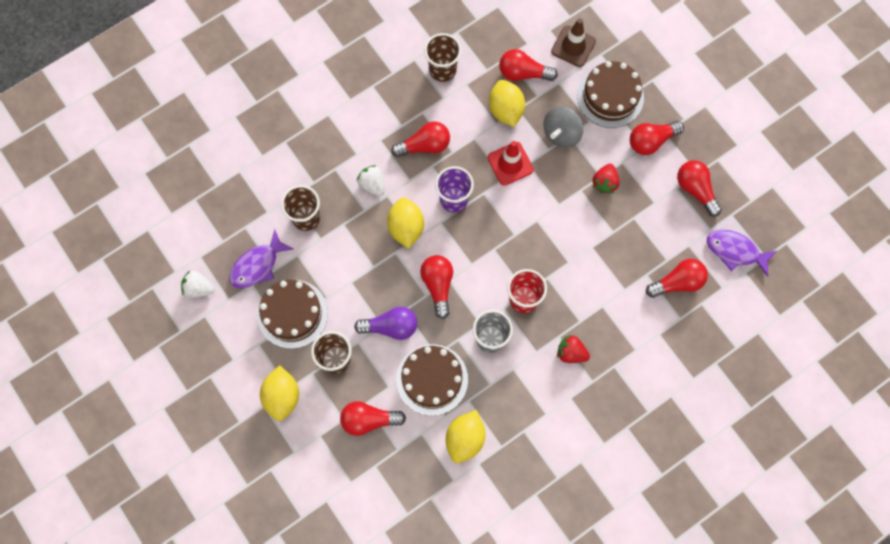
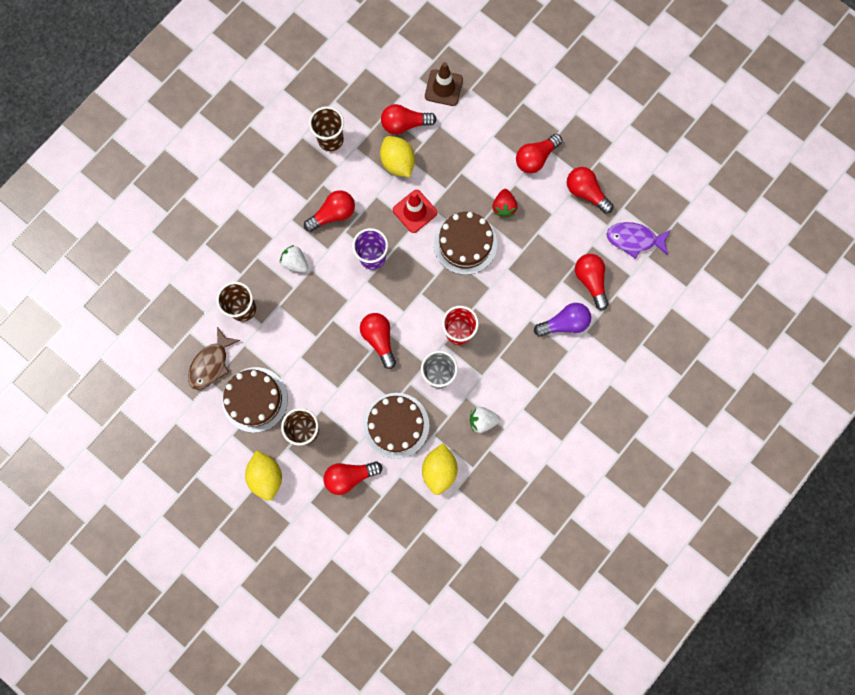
camera: 15 degrees left, 5 degrees up
(198, 288) = (163, 399): white strawberry -> white strawberry (482, 420)
(257, 265) = (211, 364): purple fish -> brown fish
(390, 327) = (347, 388): purple light bulb -> purple light bulb (564, 323)
(406, 228) = (336, 294): yellow lemon -> none
(561, 133) = (453, 172): grey spinning top -> none
(571, 353) = (513, 369): red strawberry -> none
(610, 96) = (489, 126): brown cake -> brown cake (465, 243)
(677, 282) = (590, 281): red light bulb -> red light bulb turned 75 degrees counterclockwise

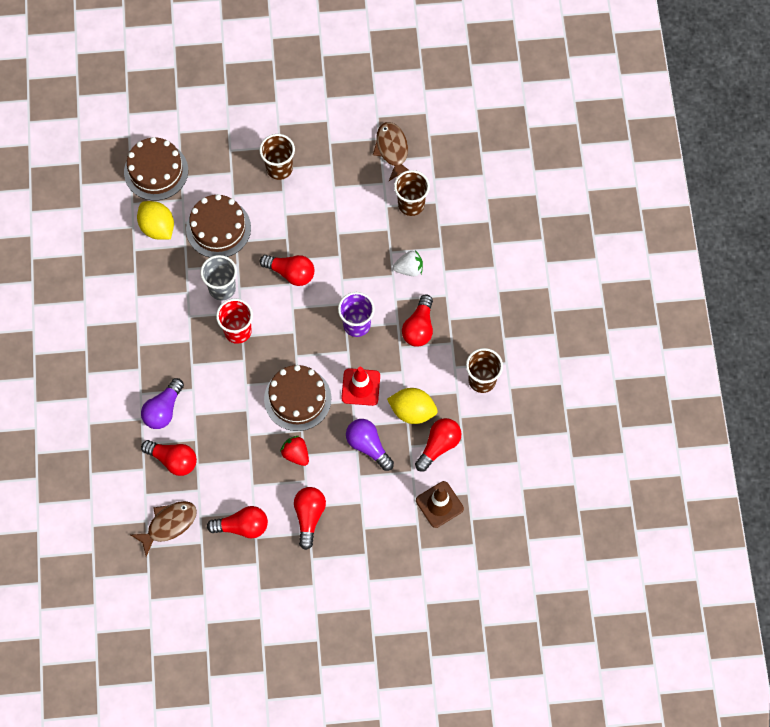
camera: 135 degrees right, 10 degrees down
(255, 399) = (336, 156): brown cake -> brown cake (156, 171)
(266, 476) = (275, 117): yellow lemon -> none
(350, 476) = (217, 168): red light bulb -> none
(450, 167) = (368, 446): none -> purple light bulb
(482, 420) = (159, 287): white strawberry -> none
(634, 239) = (168, 525): purple fish -> brown fish

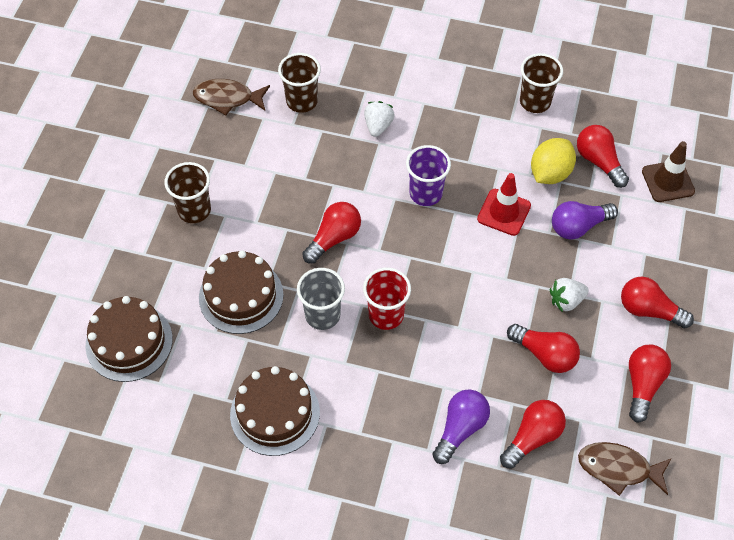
camera: 70 degrees left, 10 degrees down
(157, 227) = (207, 363): yellow lemon -> none
(163, 410) = (460, 429): purple light bulb -> purple light bulb turned 105 degrees counterclockwise
(168, 525) = (618, 468): brown fish -> brown fish turned 60 degrees counterclockwise
(296, 454) = (566, 301): red strawberry -> white strawberry
(297, 399) = (496, 278): brown cake -> brown cake (275, 413)
(419, 327) = (452, 138): red light bulb -> red light bulb (544, 354)

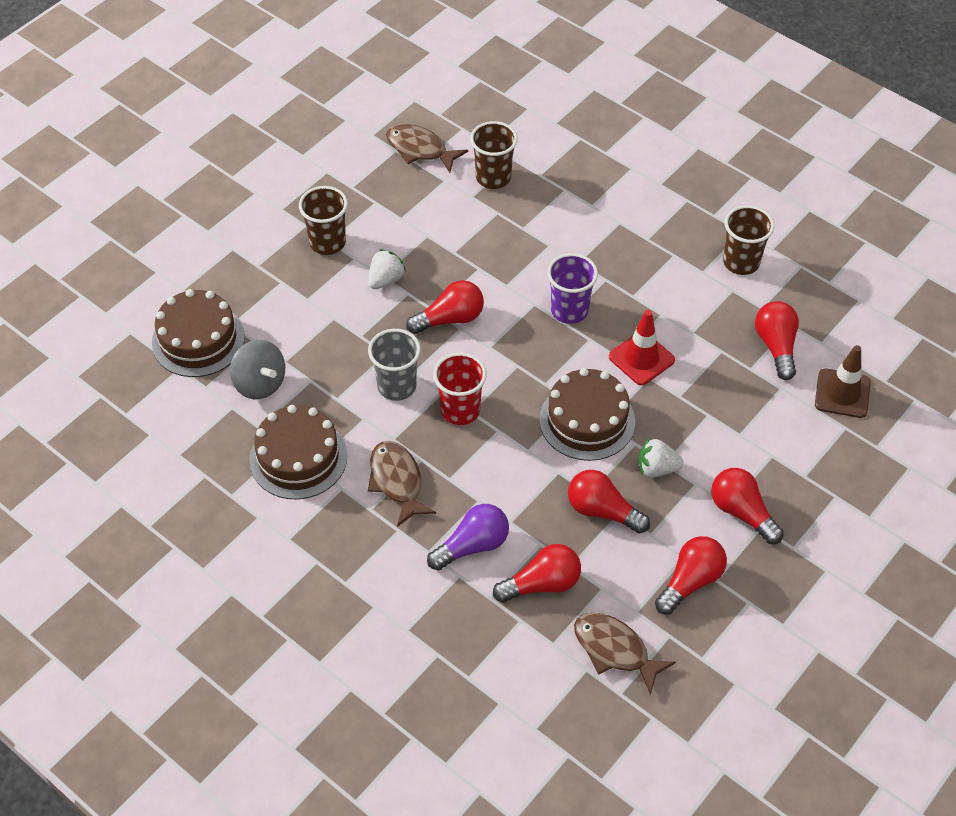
camera: 25 degrees right, 5 degrees down
(205, 360) = (260, 383): none -> grey spinning top
(241, 296) = (327, 338): brown cake -> brown cake (587, 420)
(368, 399) = (397, 481): none -> brown fish
(378, 126) = (558, 228): white strawberry -> white strawberry (386, 280)
(544, 354) = (602, 511): red light bulb -> red light bulb turned 150 degrees clockwise
(550, 173) = (715, 338): yellow lemon -> none
(578, 226) = (714, 402): purple light bulb -> none

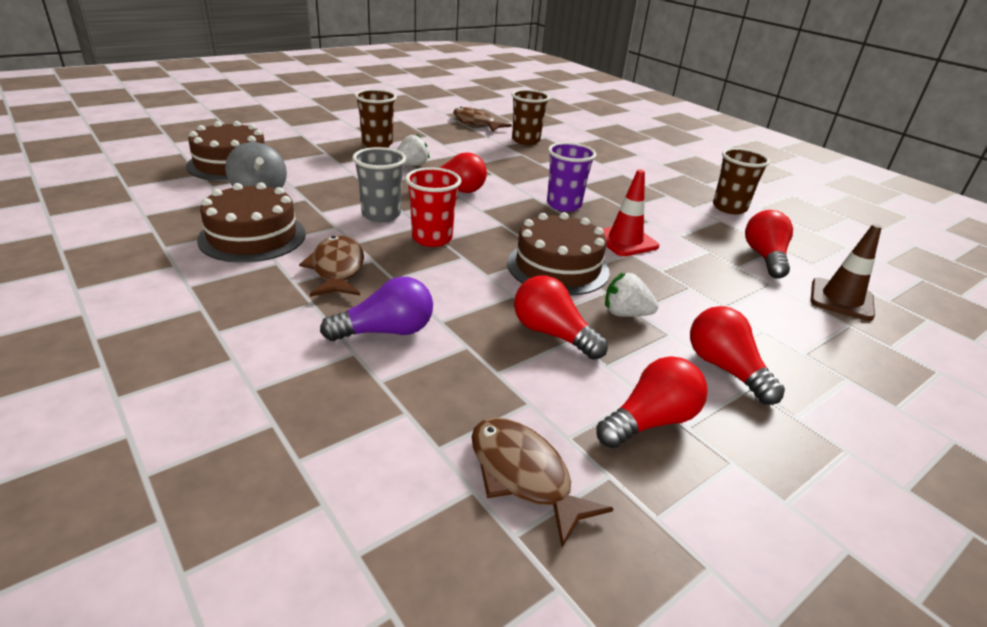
camera: 10 degrees right, 20 degrees down
(542, 584) = (452, 382): red light bulb -> none

